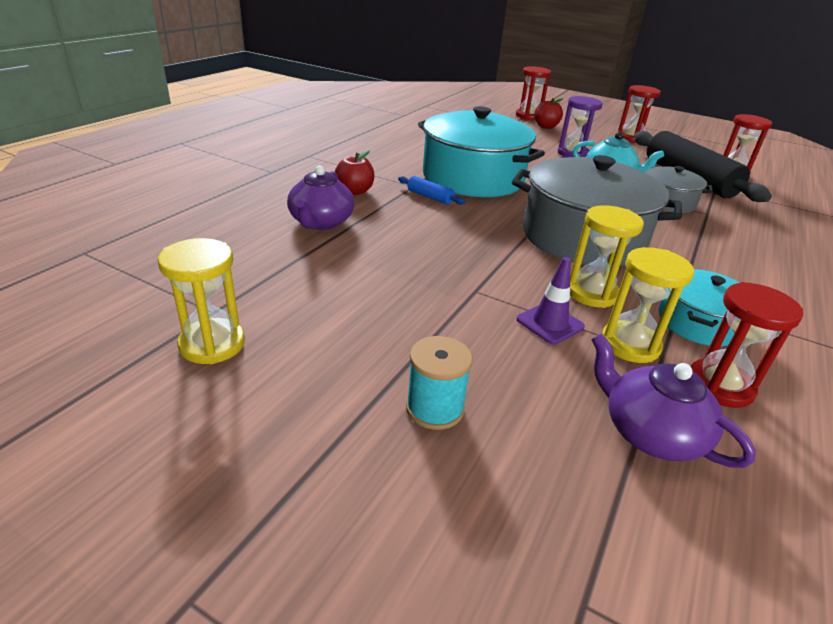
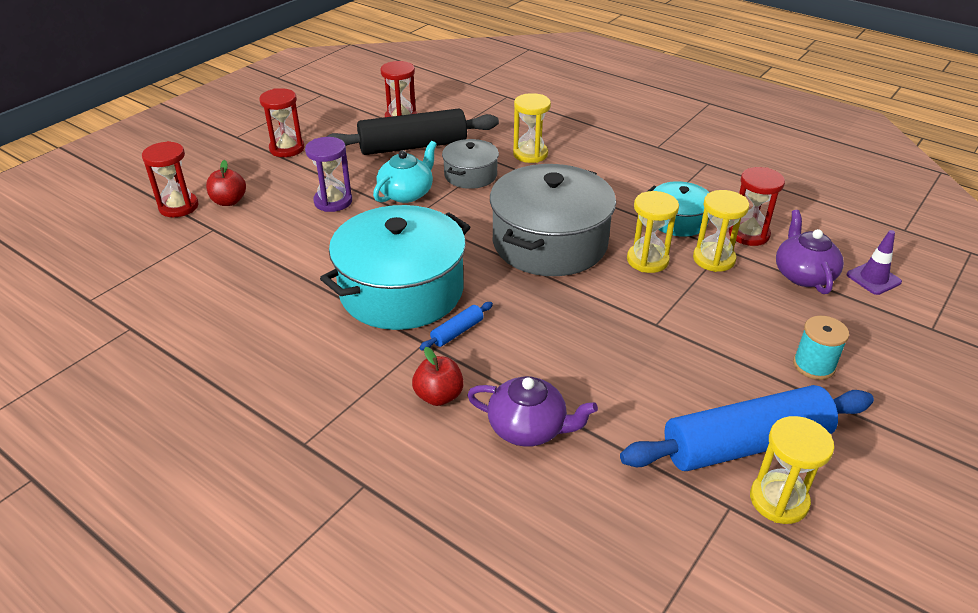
camera: 80 degrees left, 5 degrees up
(294, 331) = (745, 444): none -> blue rolling pin
(550, 323) = (696, 291): purple traffic cone -> purple traffic cone (873, 278)
(650, 433) = (803, 275): purple teapot -> purple teapot turned 120 degrees clockwise
(743, 231) = (530, 154): none -> yellow hourglass

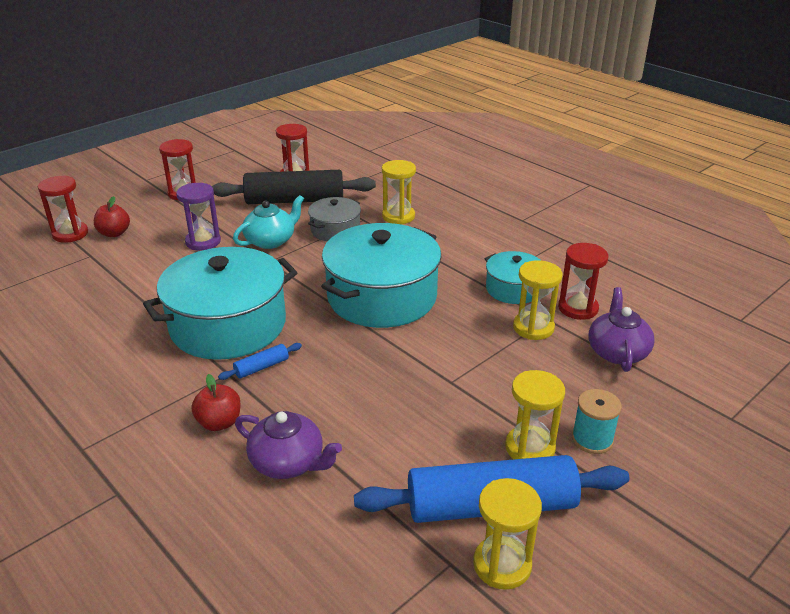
camera: 10 degrees right, 5 degrees down
(549, 243) = (382, 297): grey pot -> turquoise pot
(647, 260) = (468, 322): yellow hourglass -> yellow hourglass (530, 448)
(873, 278) = (688, 363): purple traffic cone -> none

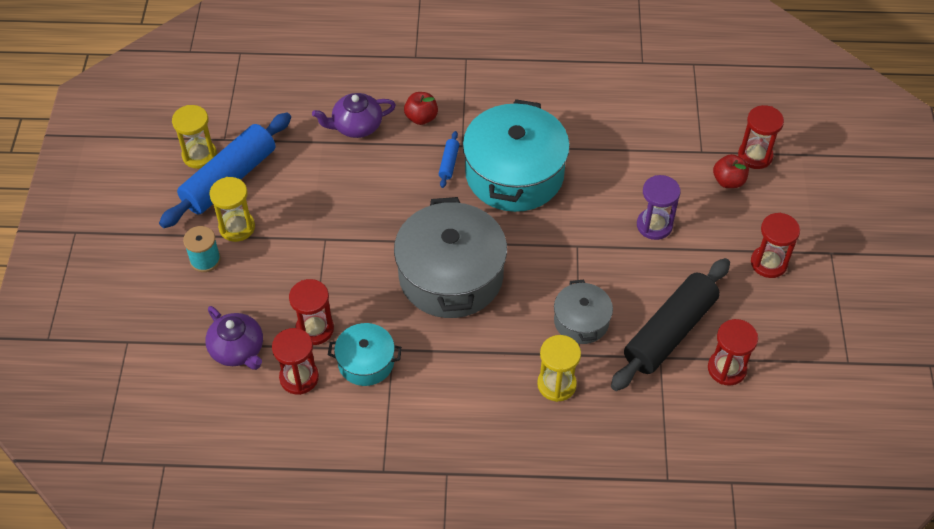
camera: 135 degrees right, 20 degrees up
(271, 241) = (609, 267): turquoise teapot -> none
(382, 297) = (451, 276): turquoise pot -> grey pot
(533, 328) = (315, 329): yellow hourglass -> red hourglass

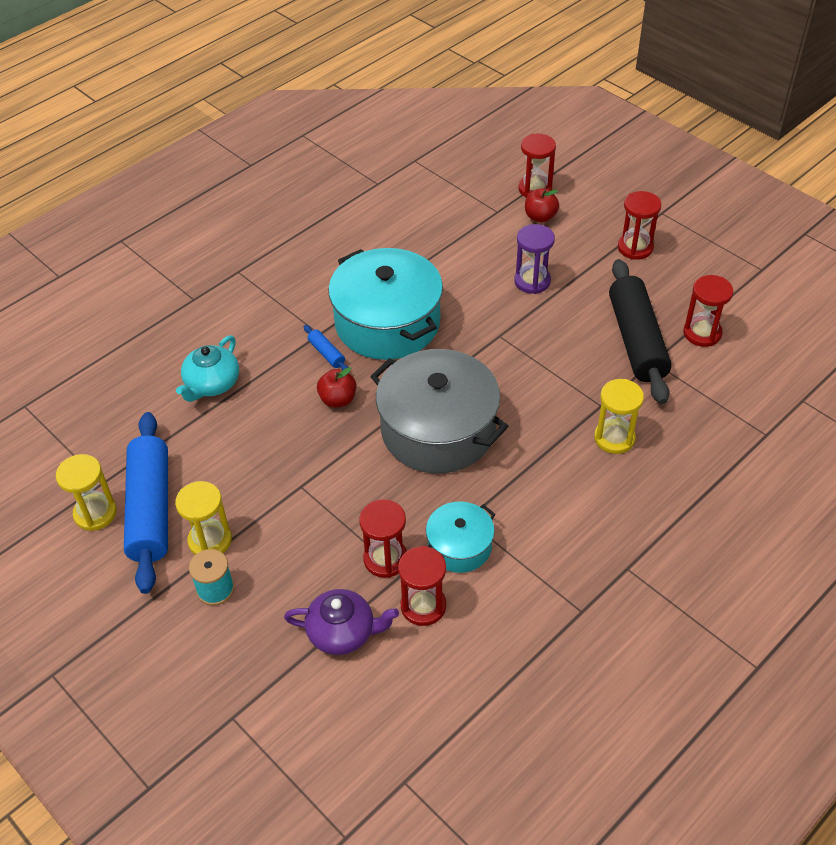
camera: 45 degrees left, 5 degrees down
(356, 126) = (212, 384): purple teapot -> turquoise teapot
(421, 118) = (259, 338): red apple -> red apple (338, 399)
(581, 321) = (571, 382): grey pot -> none

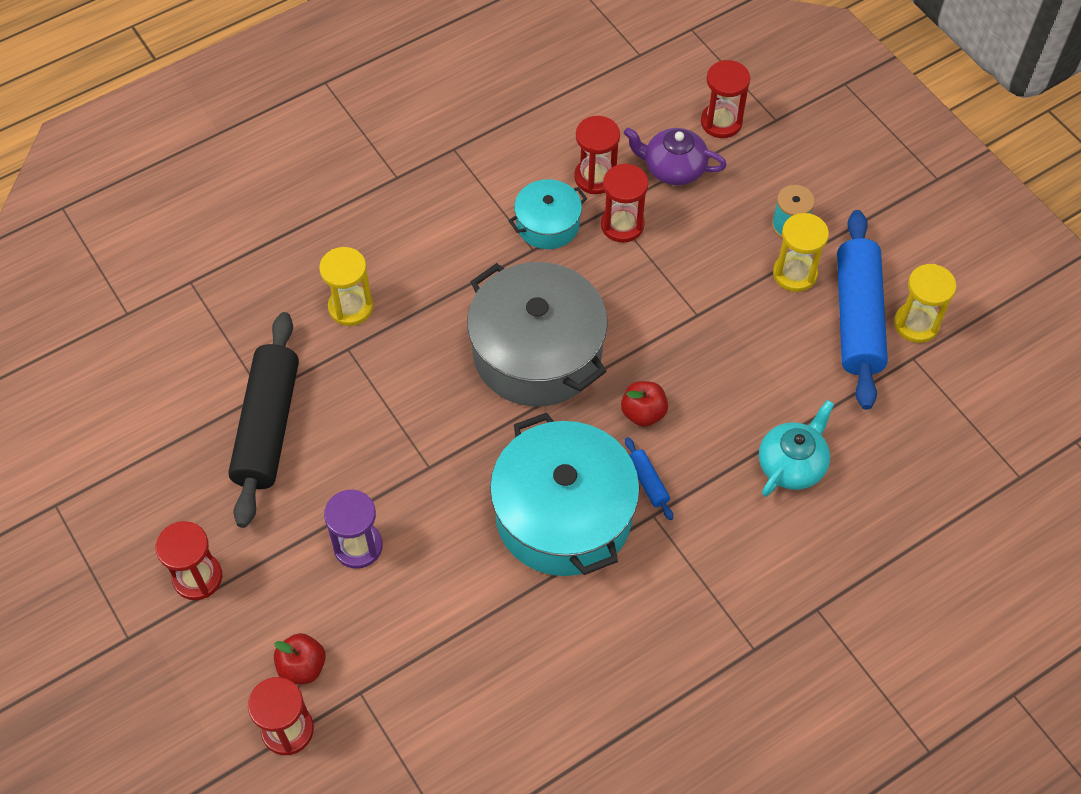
camera: 170 degrees left, 10 degrees up
(702, 333) = (186, 421): red hourglass -> red hourglass (721, 122)

